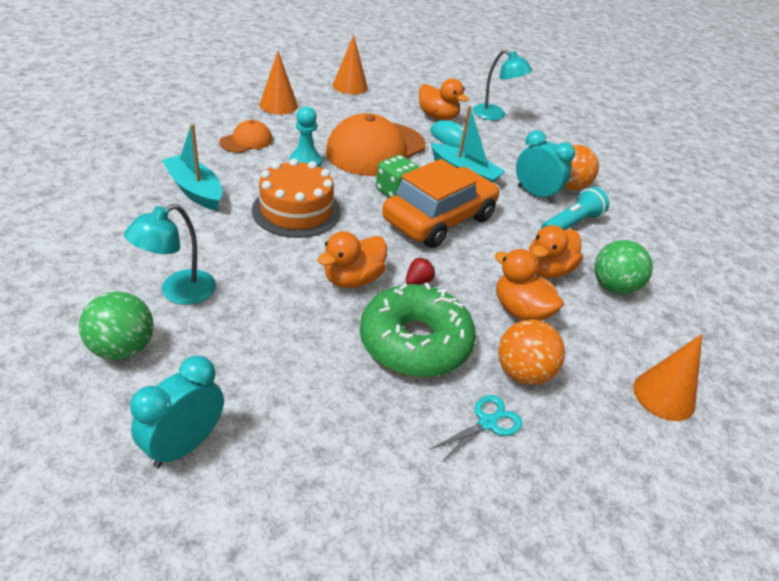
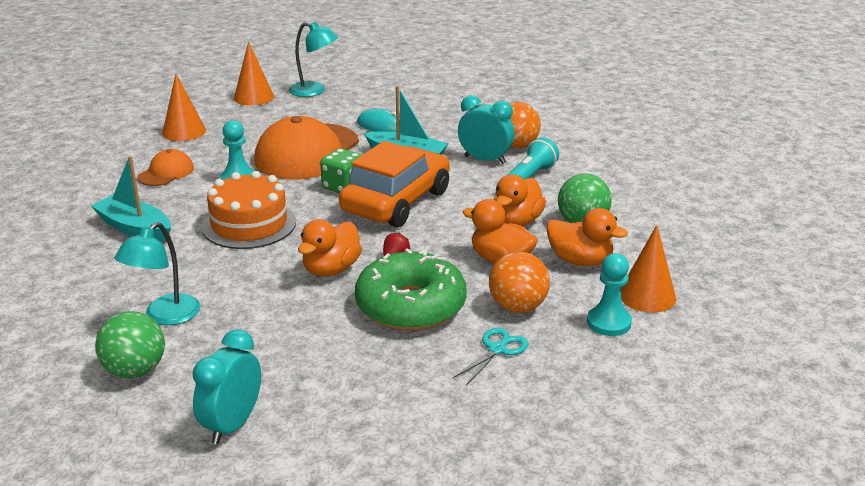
camera: 10 degrees left, 10 degrees down
(438, 117) = (360, 108): orange duck -> orange duck (580, 261)
(495, 115) = (420, 94): turquoise lamp -> turquoise lamp (314, 91)
(615, 420) = (609, 323): none -> turquoise pawn

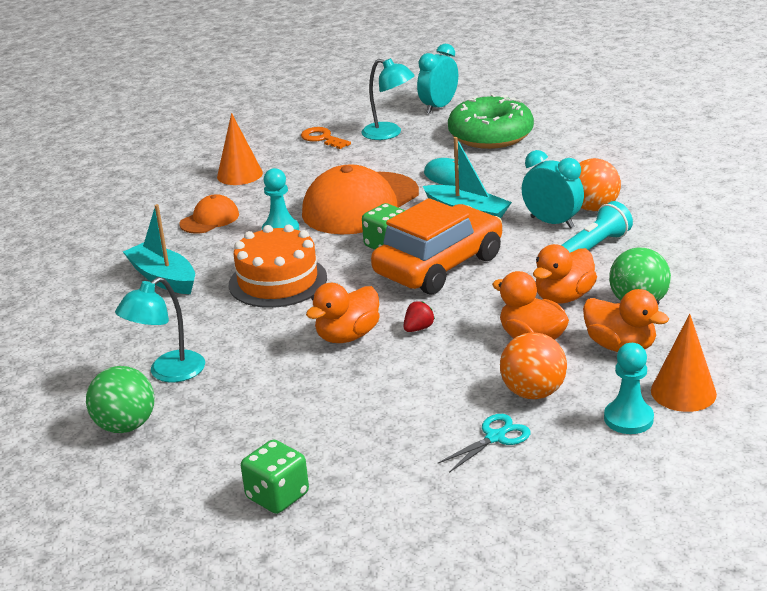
camera: 15 degrees right, 0 degrees up
(232, 425) = (203, 490): turquoise clock -> turquoise clock (438, 107)
(253, 97) = (322, 138): orange cone -> orange key
(309, 423) = (277, 496): none -> green dice
(410, 306) = (418, 382): green donut -> green donut (490, 135)

